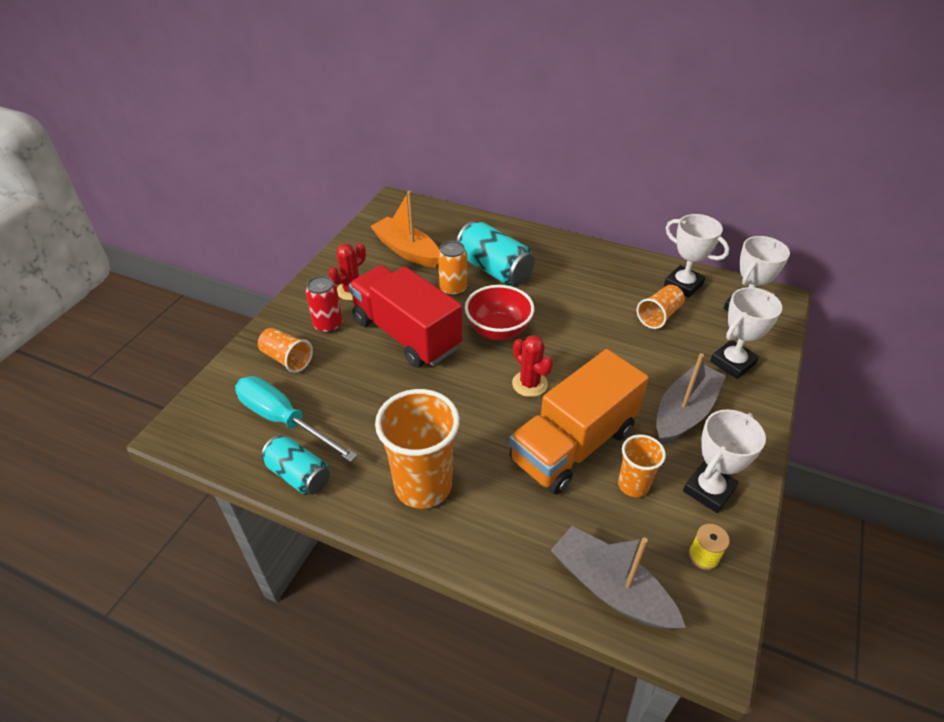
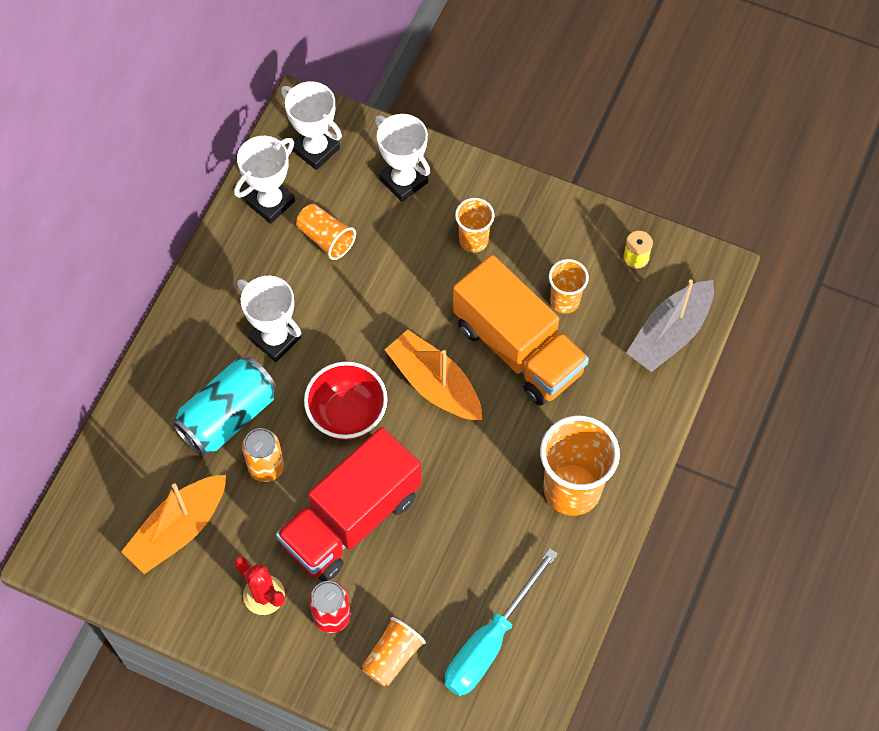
camera: 90 degrees left, 20 degrees up
(299, 475) = (563, 612): turquoise can -> none
(529, 384) = (434, 384): red cactus -> orange boat
(684, 412) = (473, 240): grey boat -> orange cup
(708, 490) = (568, 239): white trophy -> white trophy (275, 339)

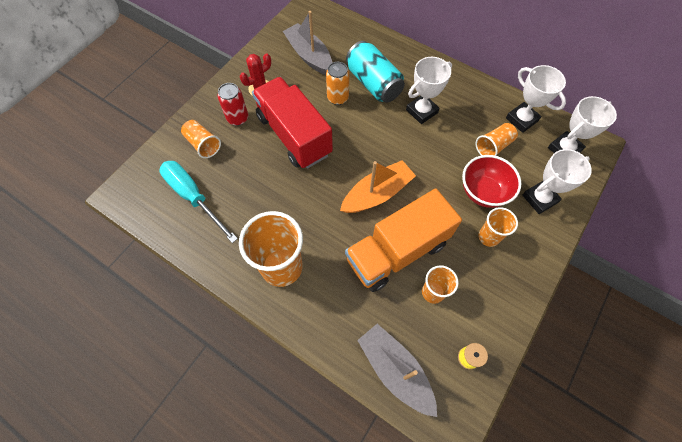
camera: 100 degrees right, 0 degrees up
(178, 529) = (309, 56): orange boat -> grey boat
(347, 414) = (364, 142): red bowl -> red bowl (483, 192)

